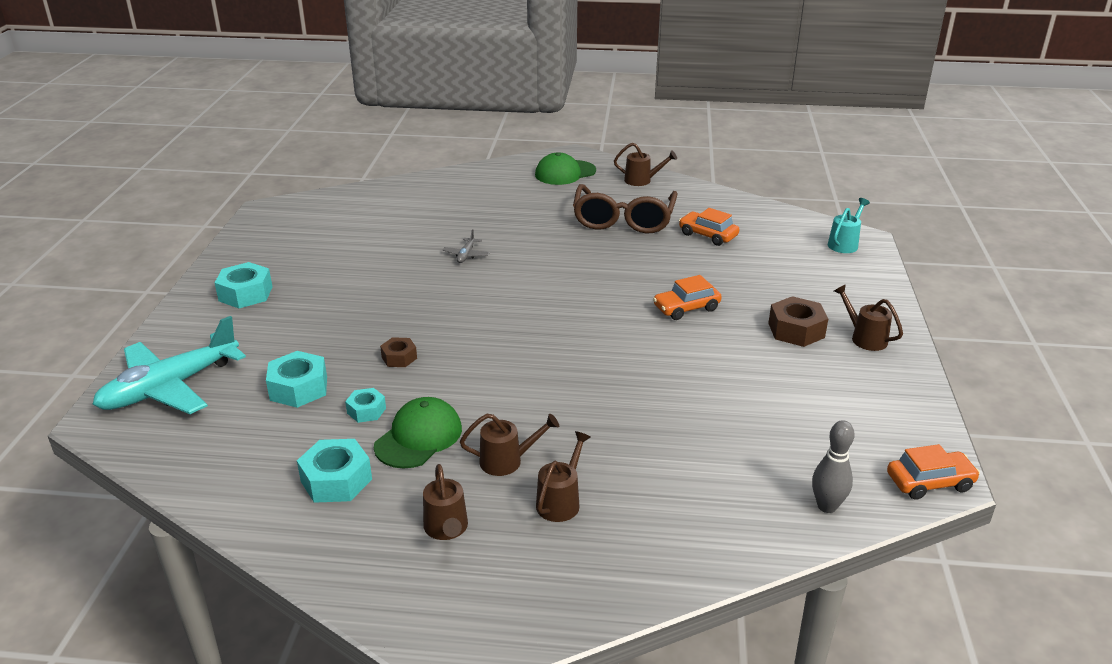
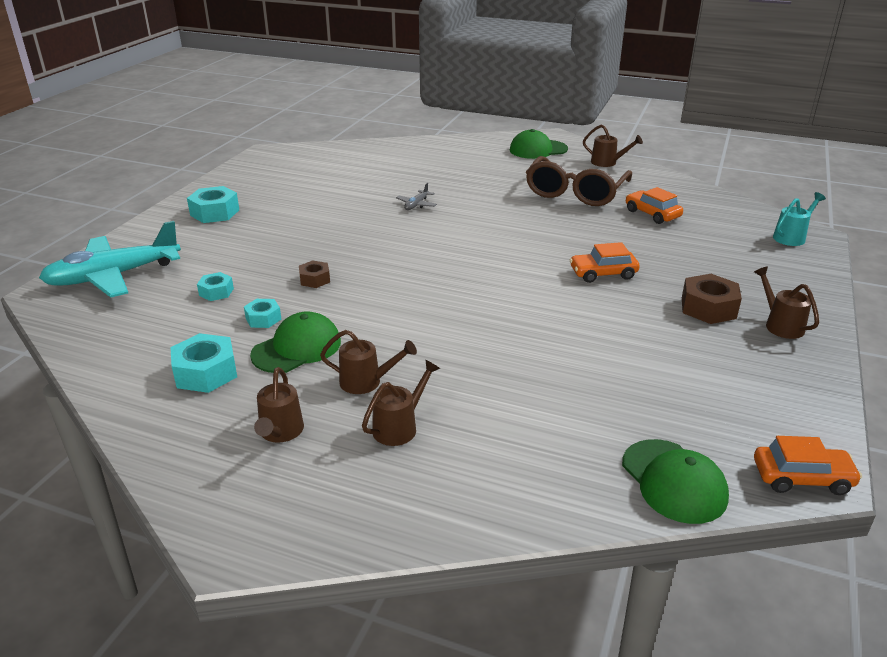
camera: 15 degrees right, 0 degrees up
(298, 388) = (216, 292): turquoise nut -> turquoise nut, size x0.60
(827, 506) = (673, 481): grey bowling pin -> green cap

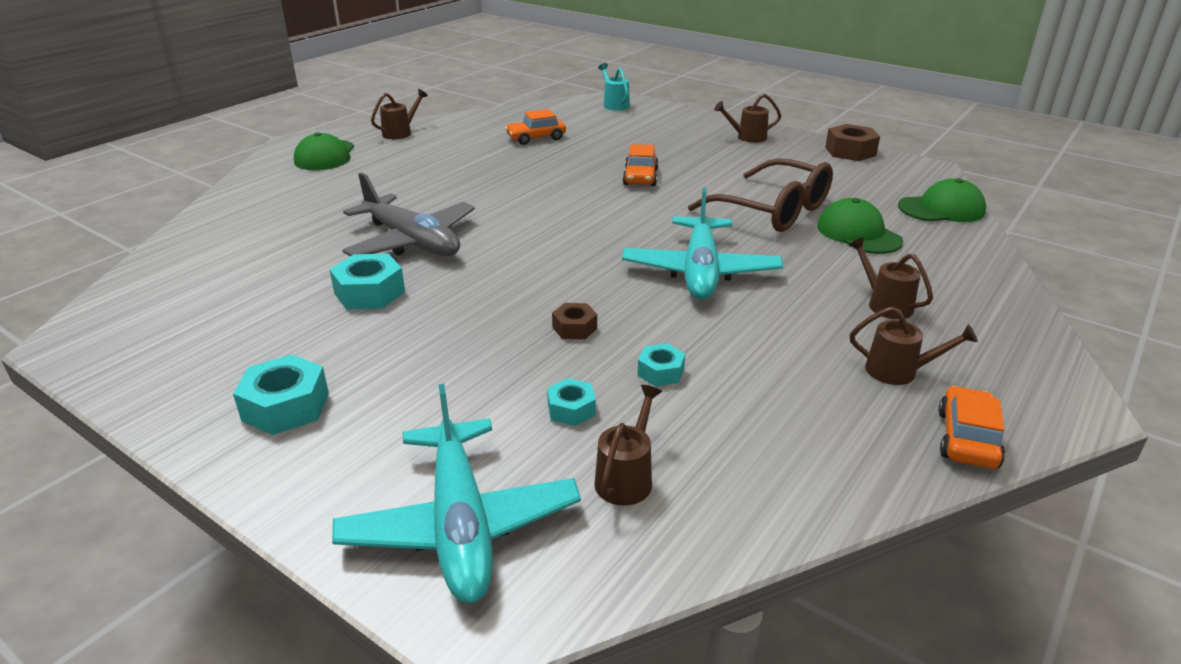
camera: 75 degrees left, 0 degrees up
(206, 373) = (780, 421): turquoise nut -> turquoise nut (369, 292)
(297, 348) = (736, 351): green cap -> green cap (858, 233)
(367, 382) = (809, 313): brown watering can -> brown watering can (627, 477)
(416, 205) = (412, 242): grey plane -> grey plane, size x2.50
(422, 322) = (700, 272): none -> turquoise plane
(575, 193) = (459, 158): brown glasses -> brown glasses (773, 211)
(708, 308) = (715, 153): brown nut -> brown nut (850, 151)
(802, 478) = (931, 173): orange car -> orange car (967, 439)

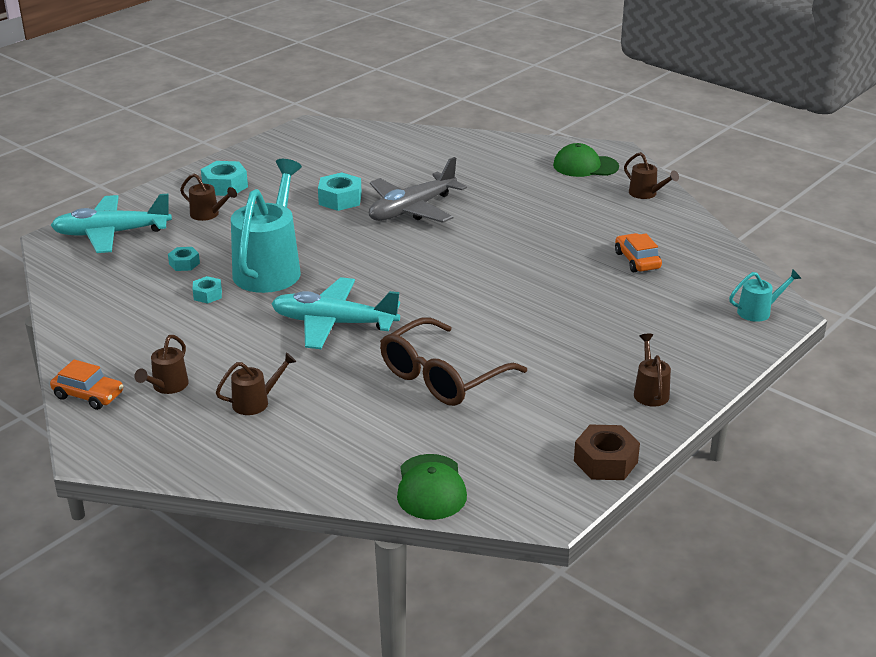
camera: 95 degrees right, 0 degrees up
(574, 328) = (270, 268): brown nut -> turquoise watering can
(627, 477) = (119, 277): brown watering can -> brown watering can (208, 215)
(640, 177) = (530, 311): orange car -> none
(858, 233) = (383, 417): green cap -> none

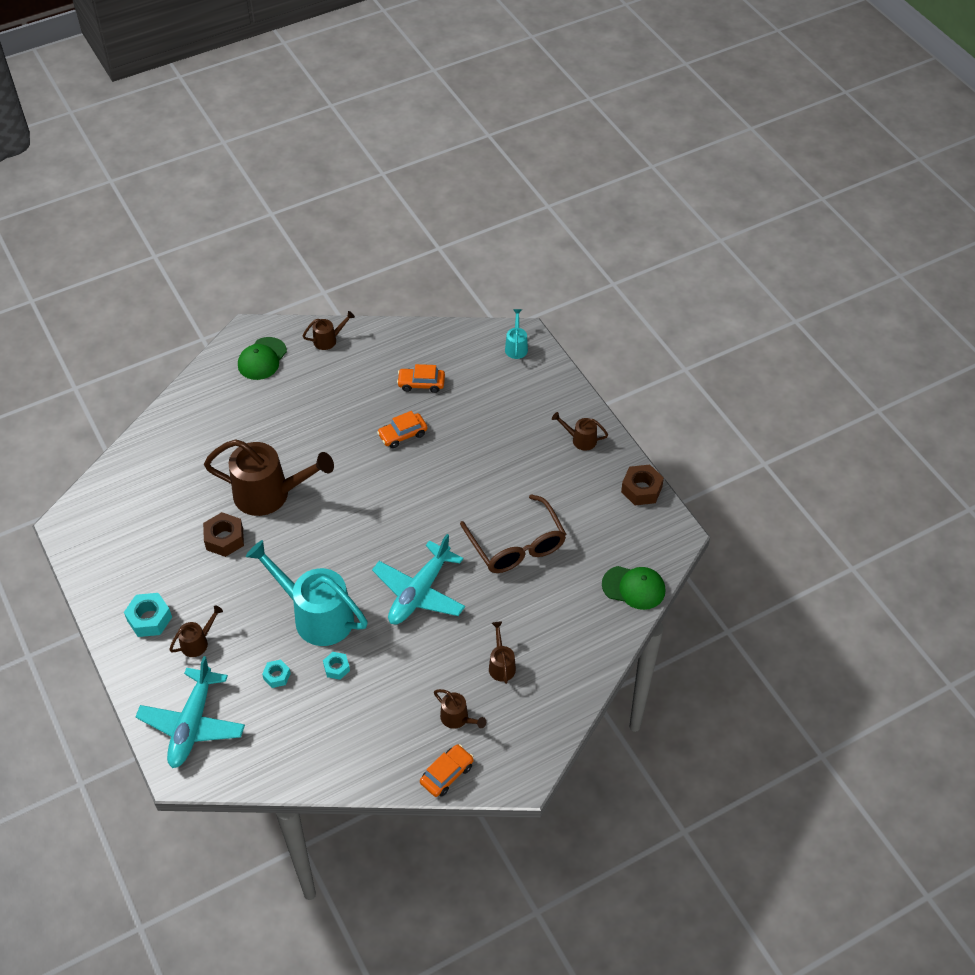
camera: 70 degrees left, 20 degrees up
(340, 199) = (224, 539): turquoise nut -> brown nut
(412, 209) = (270, 494): grey plane -> brown watering can
(551, 265) = (402, 434): none -> orange car

